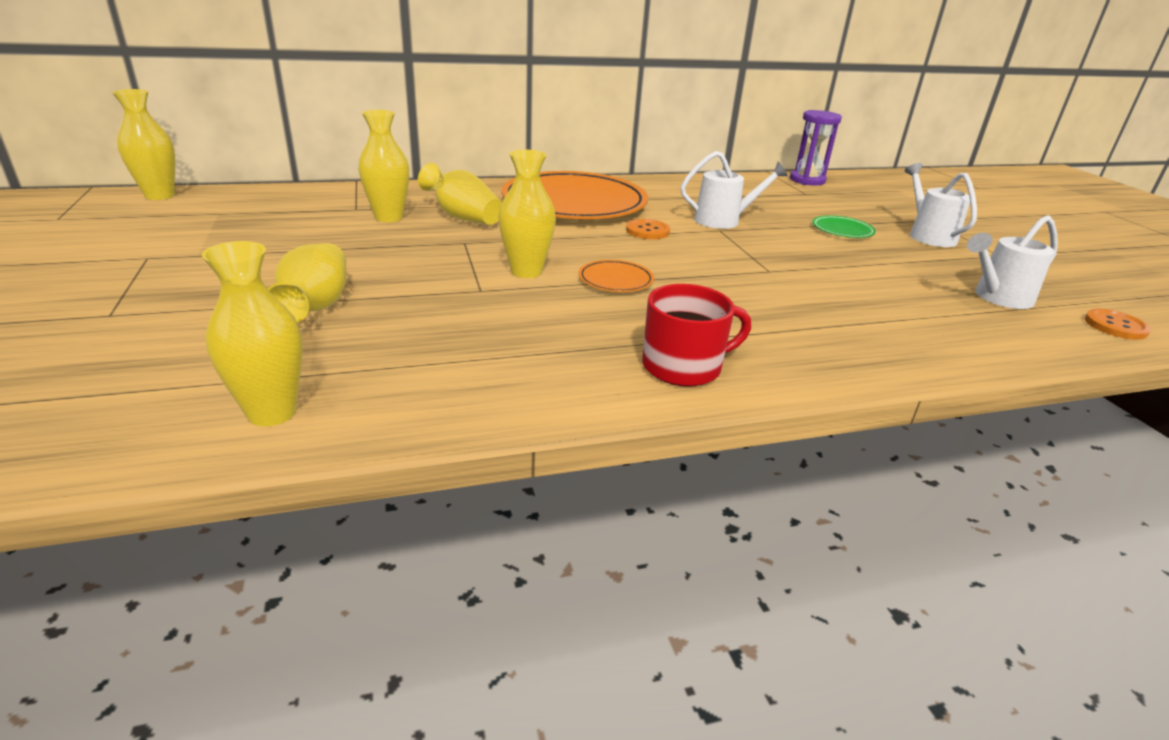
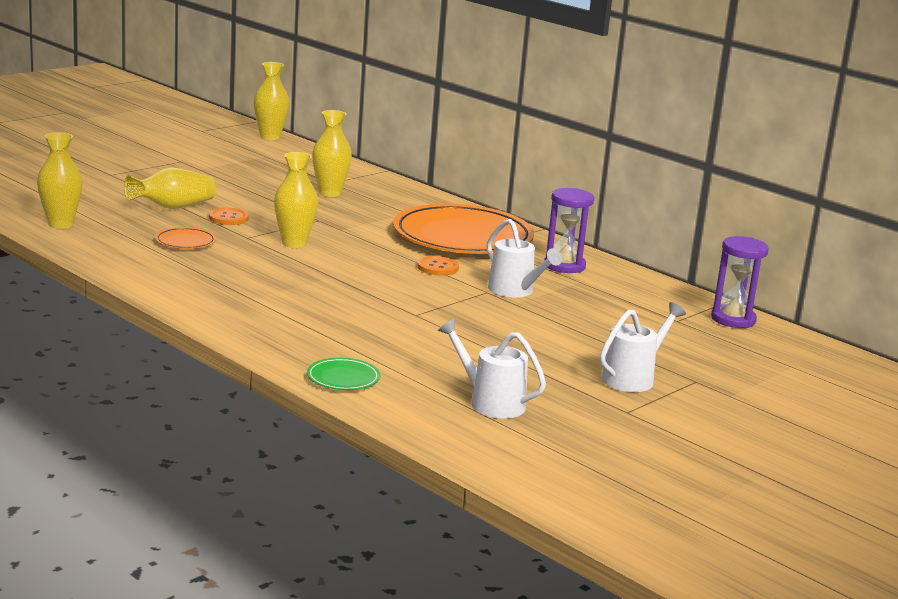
camera: 60 degrees right, 10 degrees down
(462, 217) = (366, 211): yellow vase -> none
(615, 280) = (318, 269): orange plate -> orange plate (185, 241)
(672, 191) = (564, 266): none -> purple hourglass
(684, 366) = (210, 299): red mug -> none
(842, 230) = (577, 339): green plate -> green plate (343, 378)
(1115, 326) = (493, 450): orange button -> orange button (228, 218)

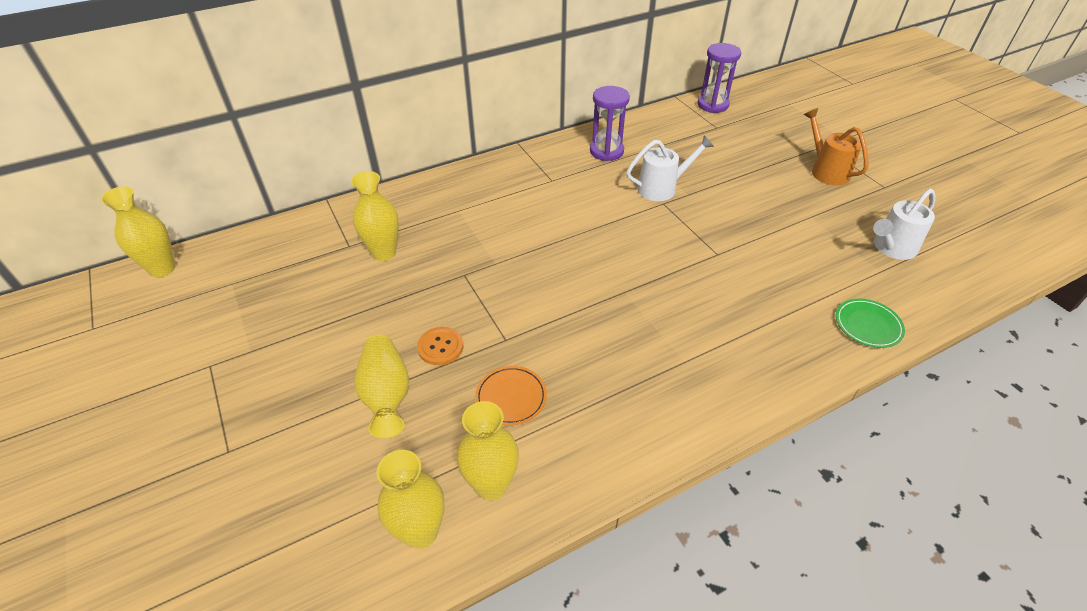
camera: 70 degrees left, 25 degrees up
(294, 243) = (531, 304): yellow vase -> yellow vase (491, 485)
(437, 267) = (606, 219): orange button -> none
(462, 237) = (531, 190): orange plate -> none
(633, 378) = (826, 170): white watering can -> orange watering can

